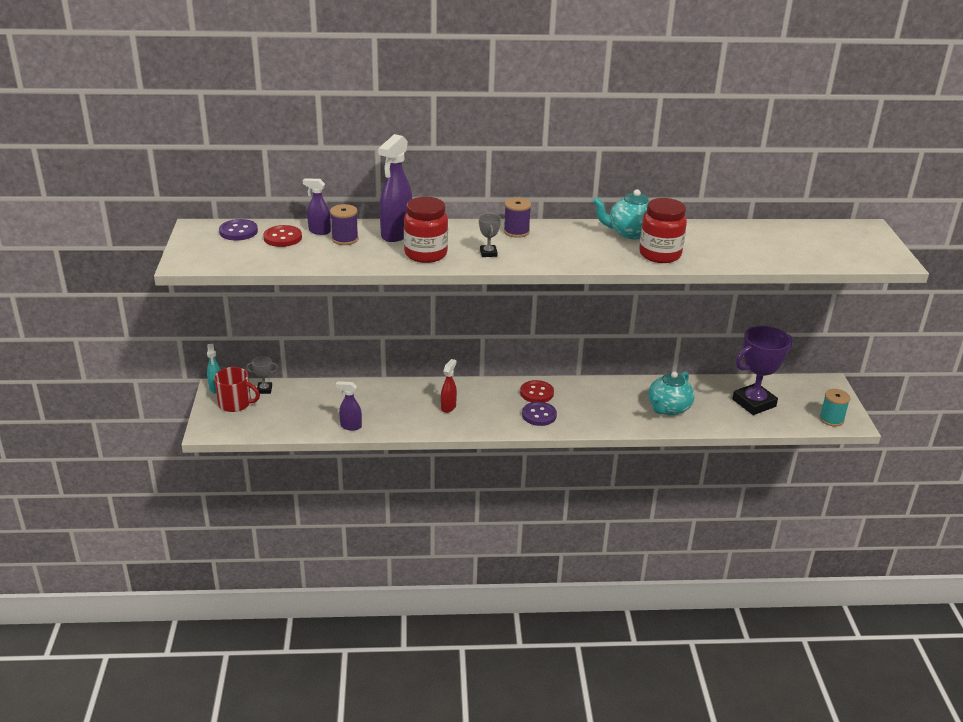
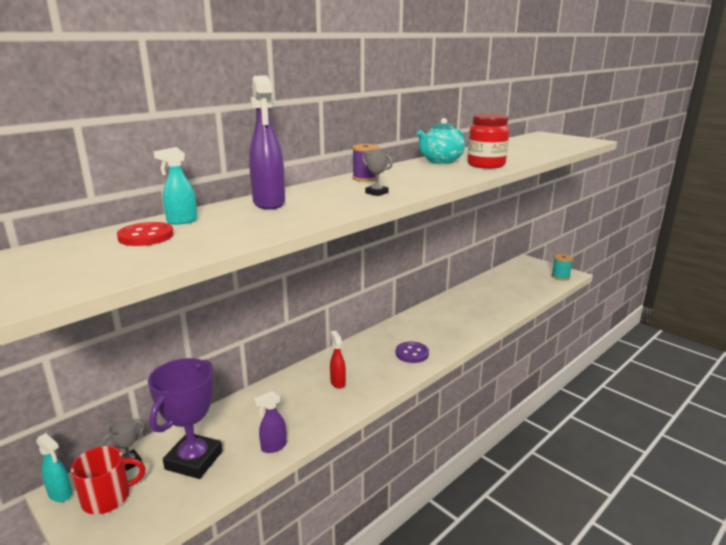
camera: 40 degrees left, 10 degrees down
(238, 231) = (73, 247): purple button -> none
(319, 231) = (181, 221): purple spray bottle -> turquoise spray bottle
(345, 239) = (223, 219): purple spool -> none
(426, 254) = (327, 207): red jar -> none
(536, 393) = (386, 339): red button -> none
(668, 408) = (479, 310): turquoise teapot -> none
(754, 403) = (513, 286): purple trophy -> purple trophy (194, 460)

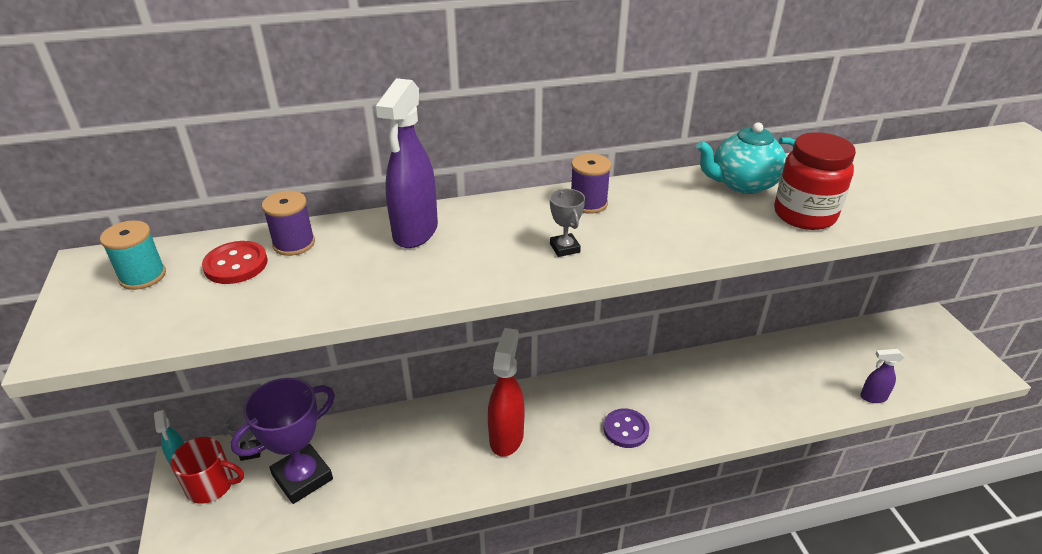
camera: 30 degrees right, 15 degrees up
(181, 221) = (294, 243): turquoise spray bottle -> purple spool
(273, 447) = (382, 498): purple spray bottle -> purple spray bottle (873, 397)
(337, 382) = (506, 437): red spray bottle -> red spray bottle, size x1.82
(560, 277) = (965, 372): turquoise spool -> turquoise spool (142, 276)

